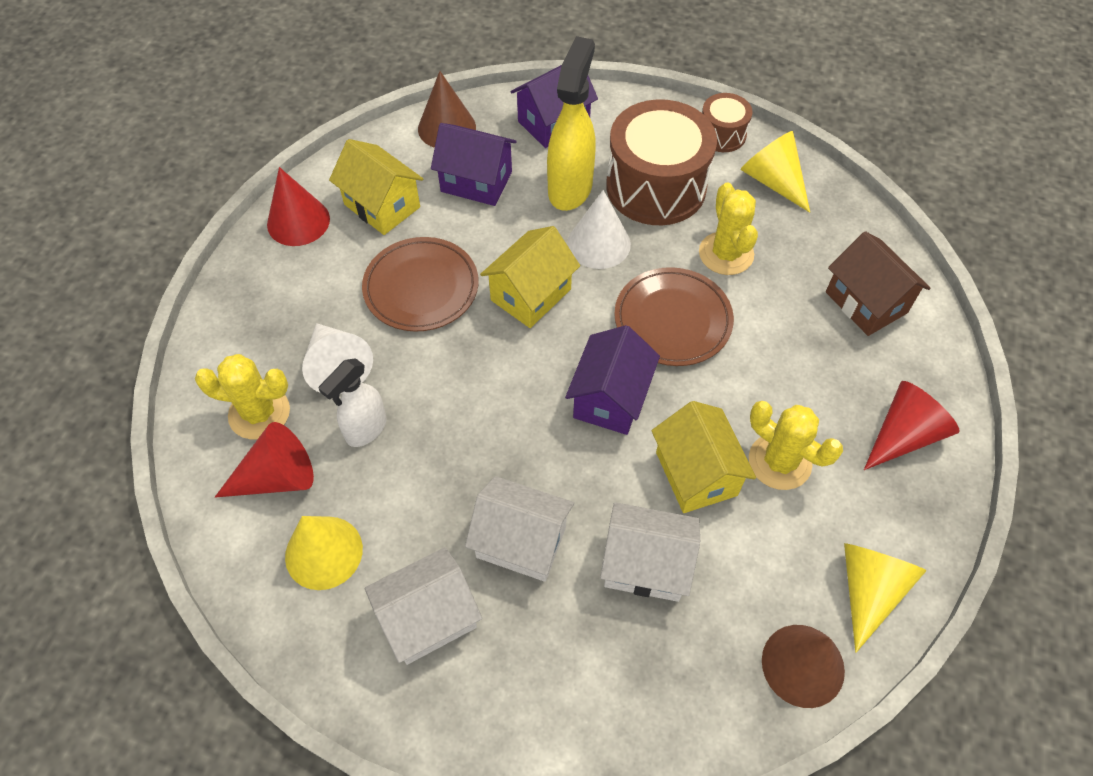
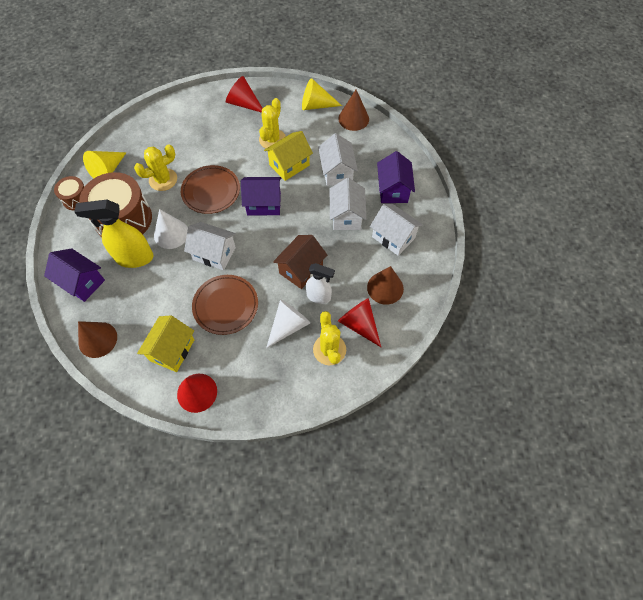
camera: 110 degrees left, 5 degrees up
(324, 552) = (385, 288): yellow cone -> brown cone
(476, 182) = (140, 306): purple house -> purple house (393, 190)
(531, 295) = (214, 253): yellow house -> white house
(866, 302) = (177, 124): brown house -> brown house (301, 269)

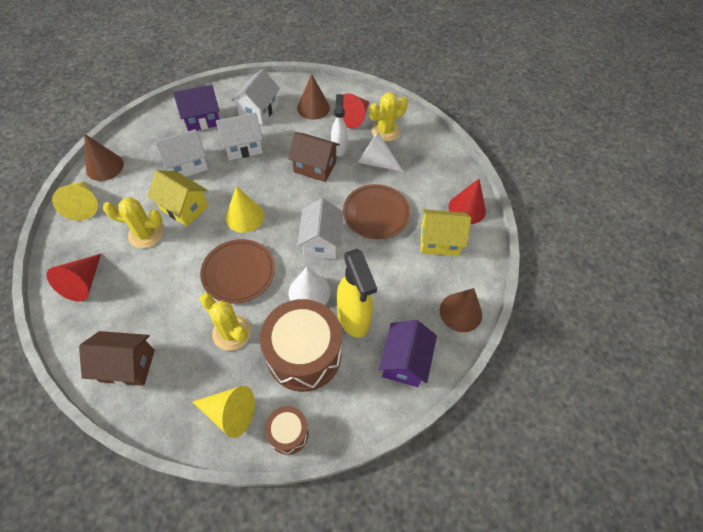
camera: 110 degrees left, 5 degrees down
(169, 123) = (127, 365): none -> brown house
(264, 204) = (244, 216): purple house -> yellow cone

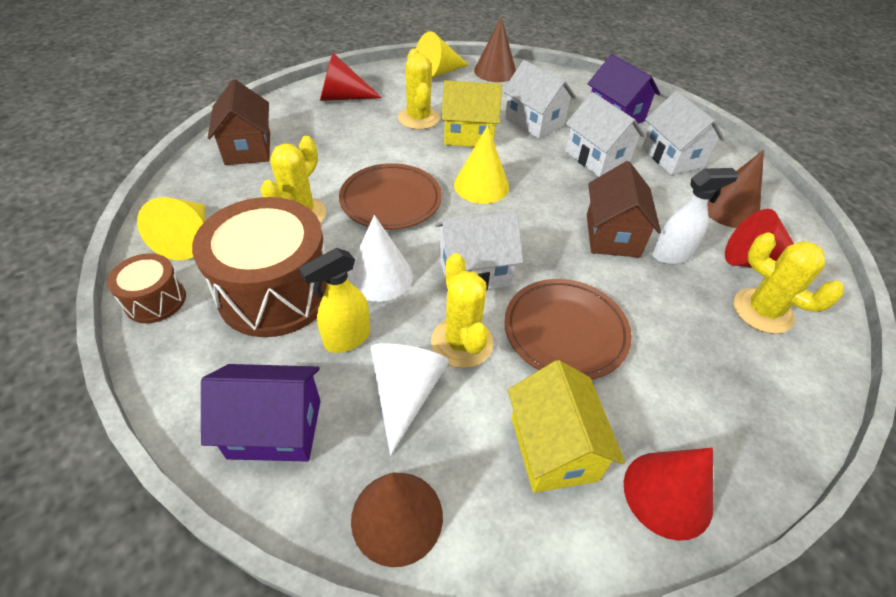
camera: 75 degrees right, 10 degrees down
(184, 208) = (469, 135): yellow house -> yellow house turned 75 degrees clockwise
(258, 111) = (672, 157): white house -> white house turned 60 degrees clockwise
(353, 318) = (346, 339): yellow spray bottle -> yellow spray bottle, size x0.64
(371, 262) = (462, 342): none -> yellow cactus
(376, 162) = (678, 310): white cone -> white cone (405, 393)

